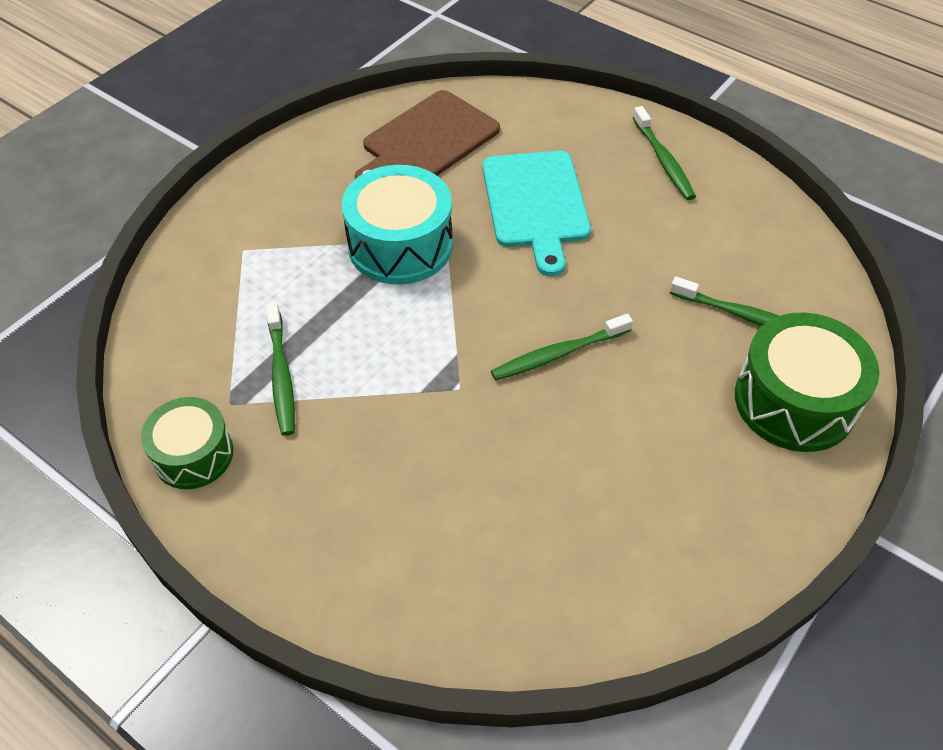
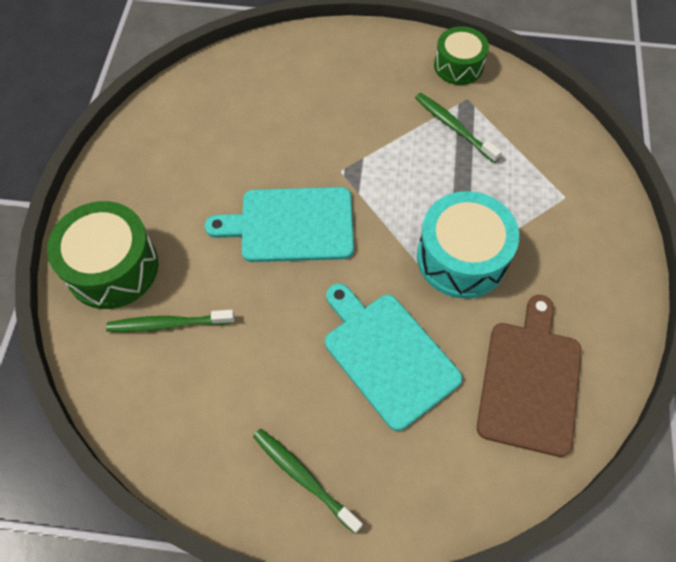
camera: 150 degrees right, 10 degrees up
(558, 354) = (291, 225): green toothbrush -> turquoise cutting board

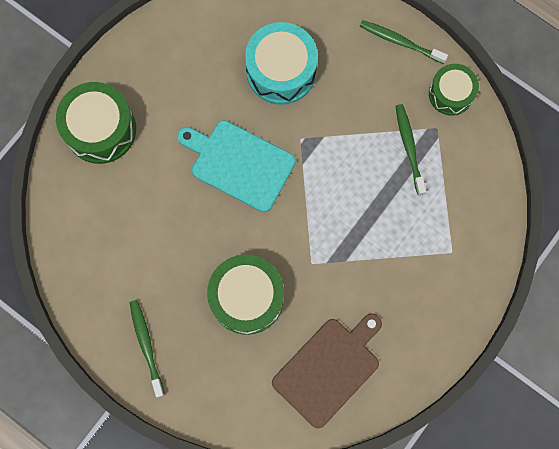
camera: 30 degrees right, 15 degrees up
(168, 324) = (116, 193): green toothbrush -> green toothbrush (400, 42)
(388, 355) = (247, 297): turquoise cutting board -> green drum
(462, 257) = (343, 256): turquoise drum -> turquoise drum (281, 71)

